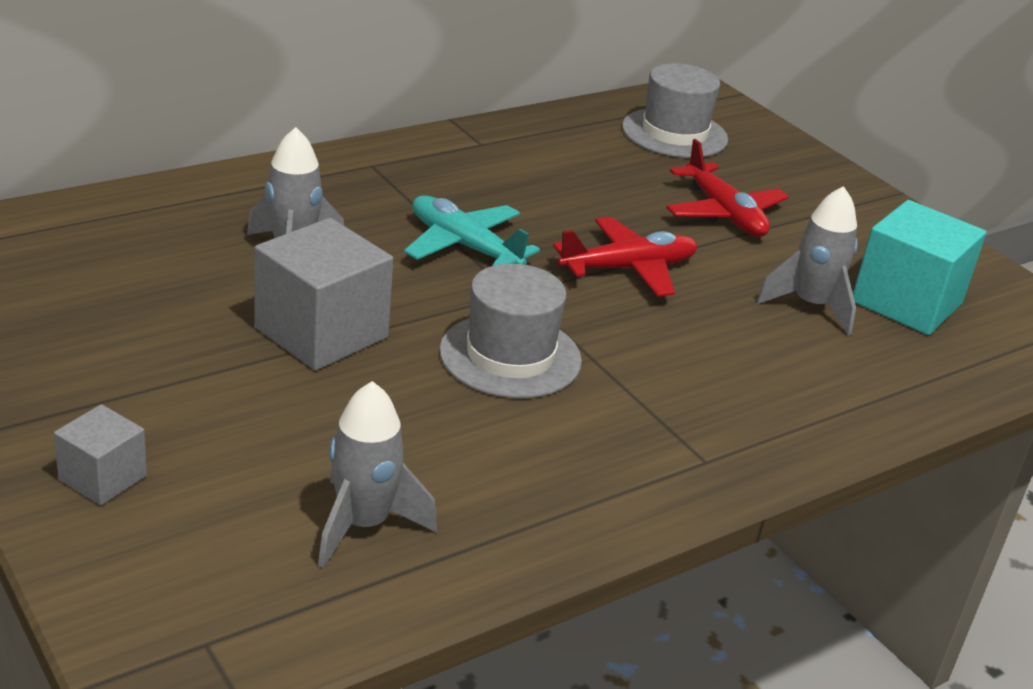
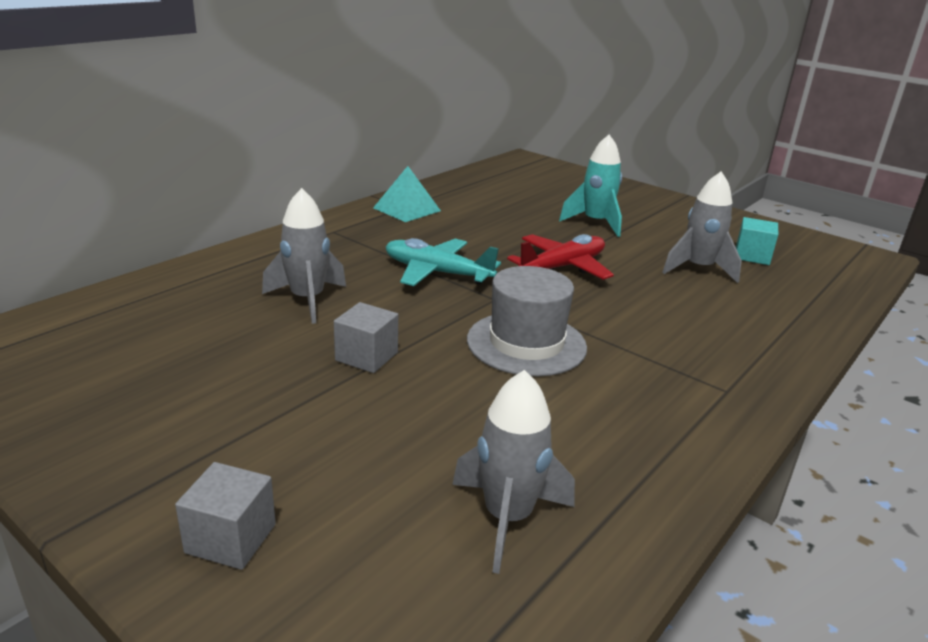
camera: 15 degrees left, 5 degrees down
(321, 332) = (366, 356): grey cube -> grey cube, size x0.54
(483, 148) = (407, 209): none -> turquoise pyramid
(674, 133) = (526, 183): grey hat -> none
(724, 213) = (595, 223): red plane -> turquoise rocket
(906, 302) = (752, 256): turquoise cube -> turquoise cube, size x0.54

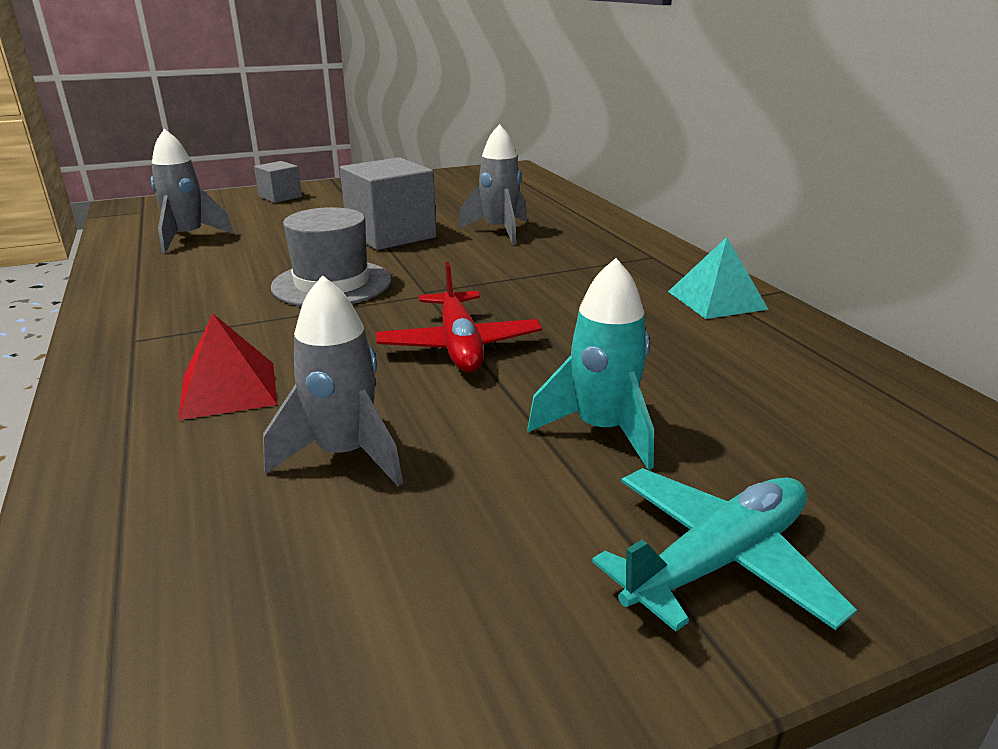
camera: 120 degrees right, 0 degrees up
(366, 356) = (391, 235): grey cube -> grey cube, size x1.85
(437, 273) = (508, 280): turquoise plane -> turquoise plane (718, 560)
(709, 320) = (228, 389): none -> red pyramid
(752, 256) = (318, 560): turquoise cube -> none

